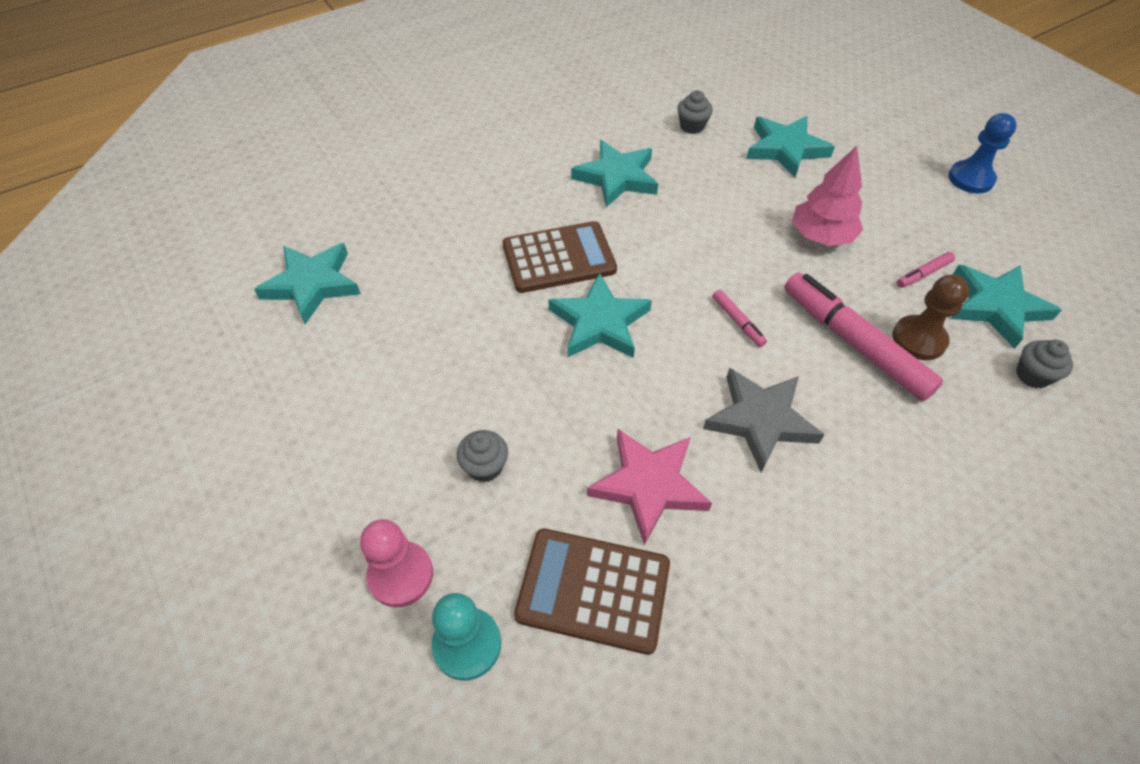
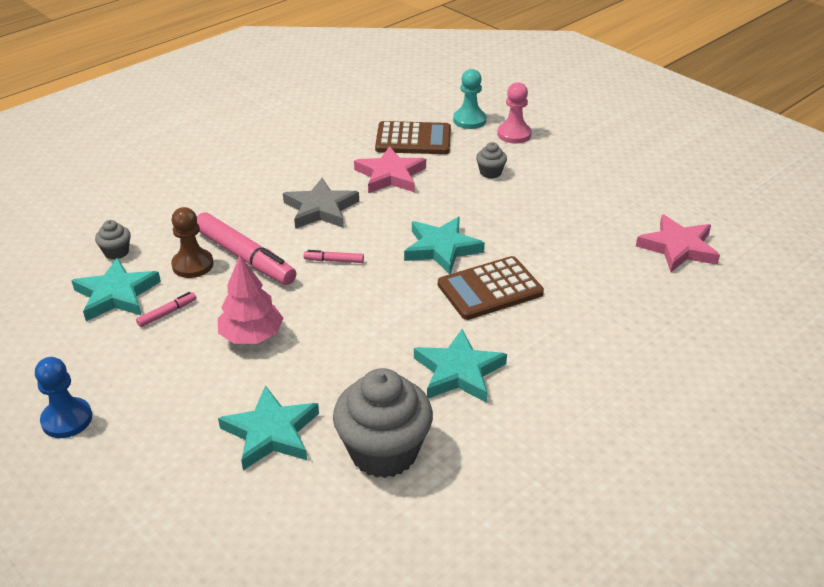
camera: 170 degrees right, 15 degrees down
(312, 285) = (678, 248): turquoise star -> pink star
(692, 126) = (384, 452): grey cupcake -> grey cupcake, size x2.23
(738, 322) = (334, 261): pink marker -> pink marker turned 45 degrees counterclockwise

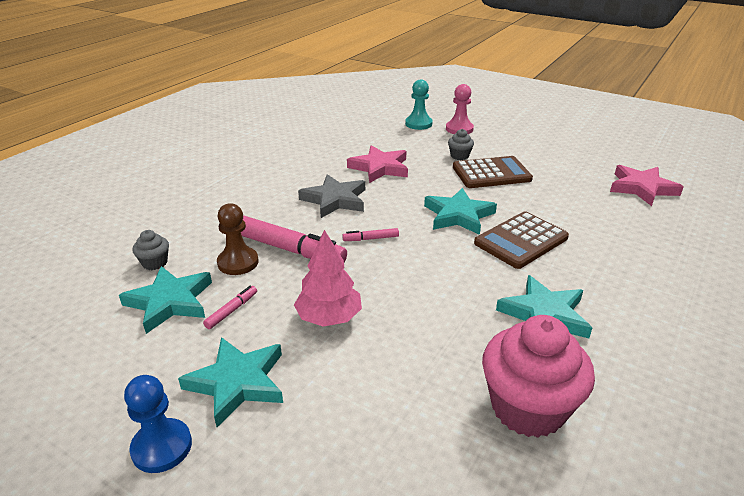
camera: 15 degrees left, 5 degrees down
(271, 433) = (401, 412): turquoise star -> turquoise star (237, 383)
(384, 452) = (527, 408): grey cupcake -> pink cupcake
(413, 139) = (383, 141): brown calculator -> brown calculator (491, 173)

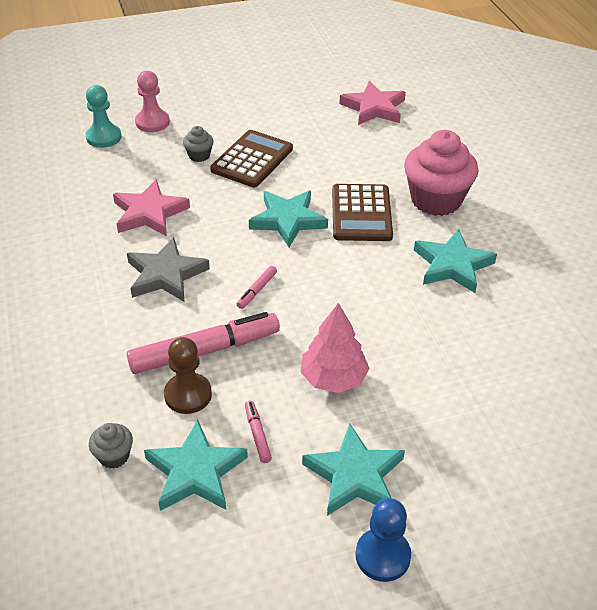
camera: 50 degrees left, 10 degrees up
(527, 408) = (524, 337): pink cupcake -> pink cupcake (436, 200)

